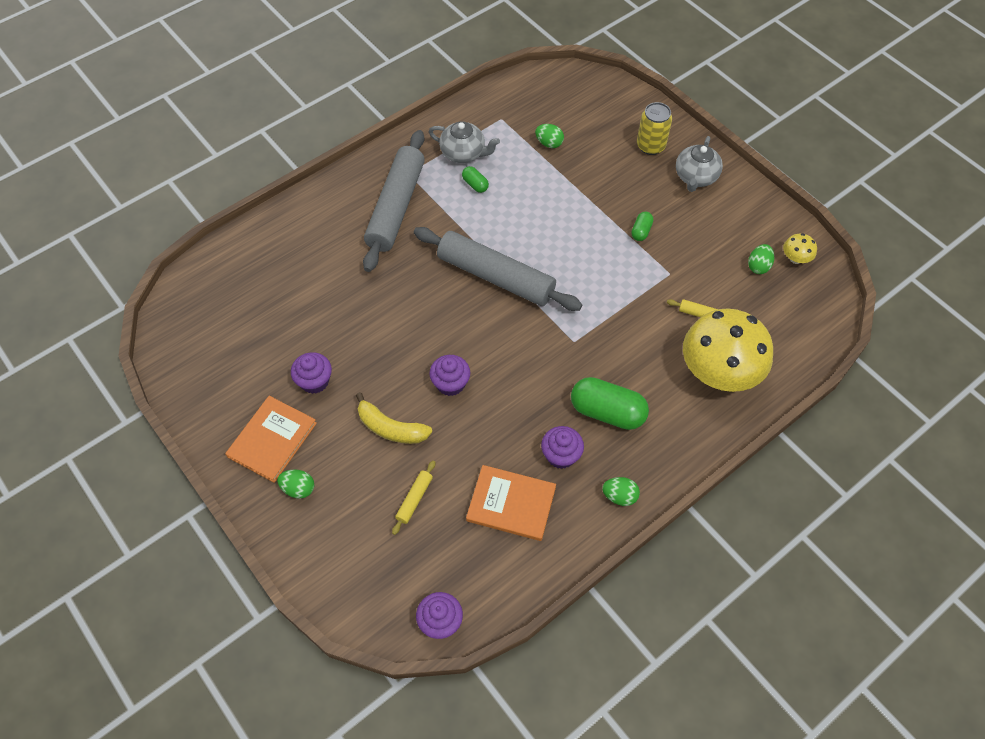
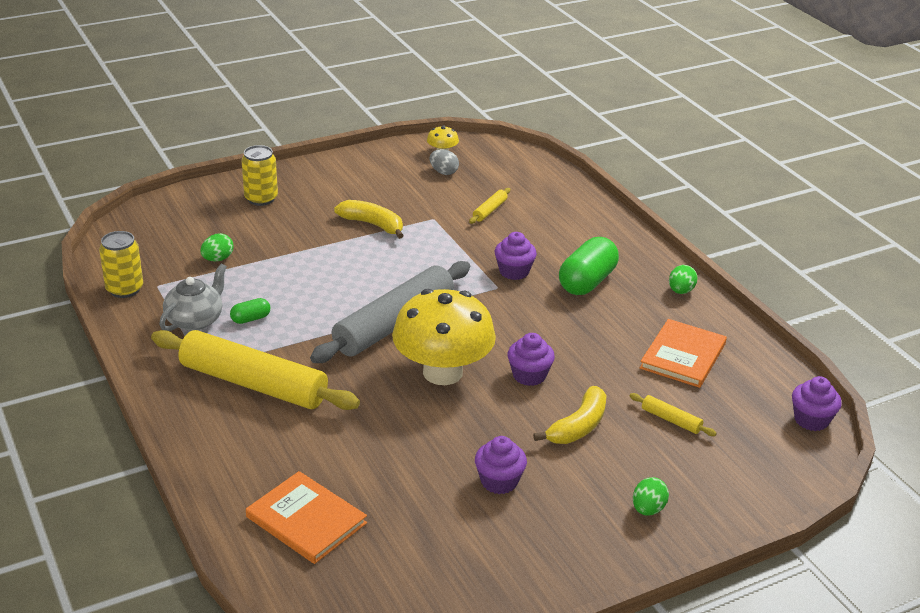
camera: 80 degrees left, 25 degrees down
(272, 440) = (577, 526): orange book -> orange book (306, 520)
(396, 207) = (253, 384): grey rolling pin -> yellow rolling pin
(490, 102) = (124, 289): none -> yellow can
(561, 455) = (631, 317): purple cupcake -> purple cupcake (514, 271)
(641, 231) = (373, 224): green capsule -> yellow banana
(695, 177) = (318, 182): grey teapot -> none
(719, 372) = (556, 215): yellow mushroom -> yellow mushroom (442, 372)
(758, 266) = (443, 172): green egg -> grey egg

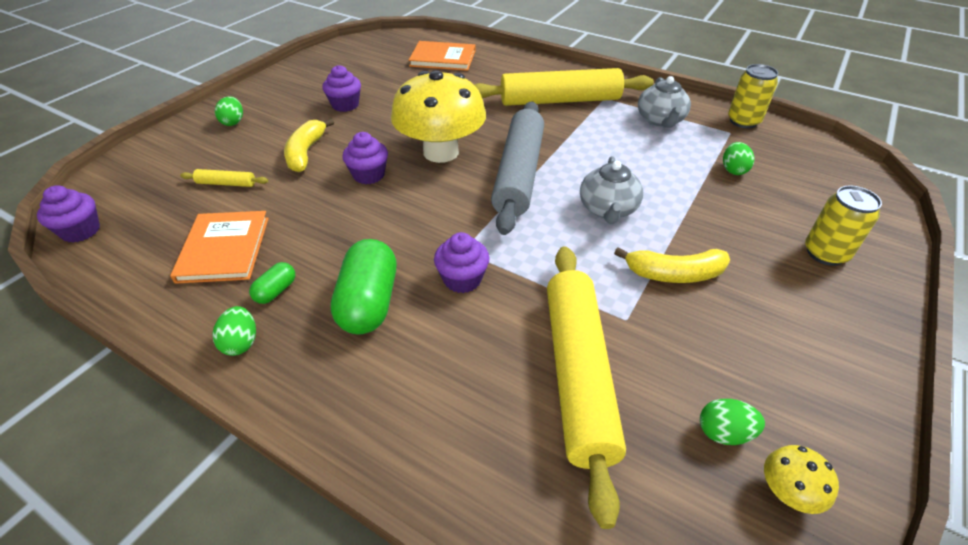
camera: 150 degrees right, 10 degrees up
(250, 319) = (627, 136): green capsule -> green capsule (276, 291)
(360, 272) = (607, 210): none -> grey teapot
(443, 172) = (724, 433): grey egg -> green egg
(490, 210) = (577, 374): yellow rolling pin -> yellow rolling pin, size x2.50

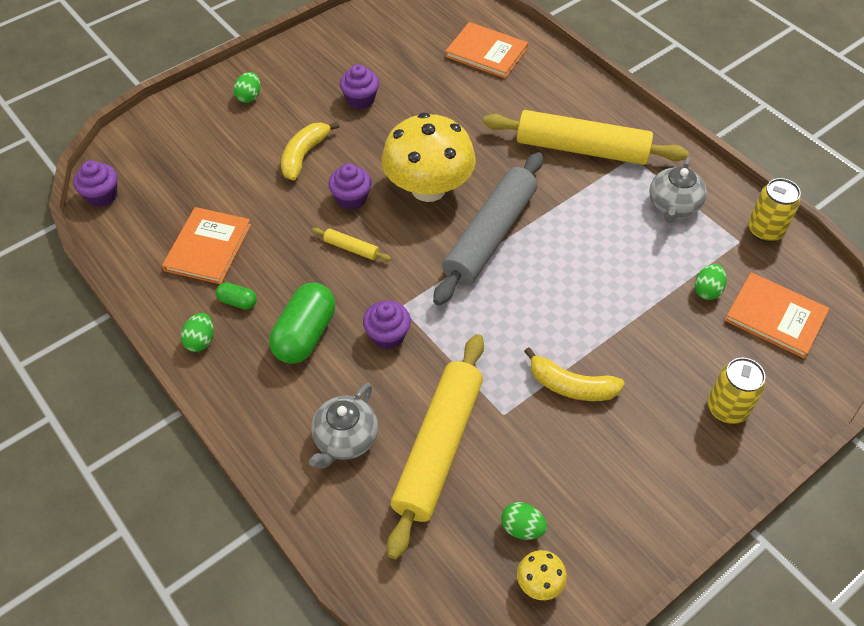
camera: 20 degrees right, 10 degrees up
(226, 184) = (225, 175): yellow rolling pin -> yellow rolling pin (351, 248)
(276, 291) = (238, 301): green capsule -> green capsule turned 60 degrees clockwise
(607, 210) = (552, 301): grey teapot -> grey teapot (345, 439)
(802, 175) = (775, 317): none -> orange book

